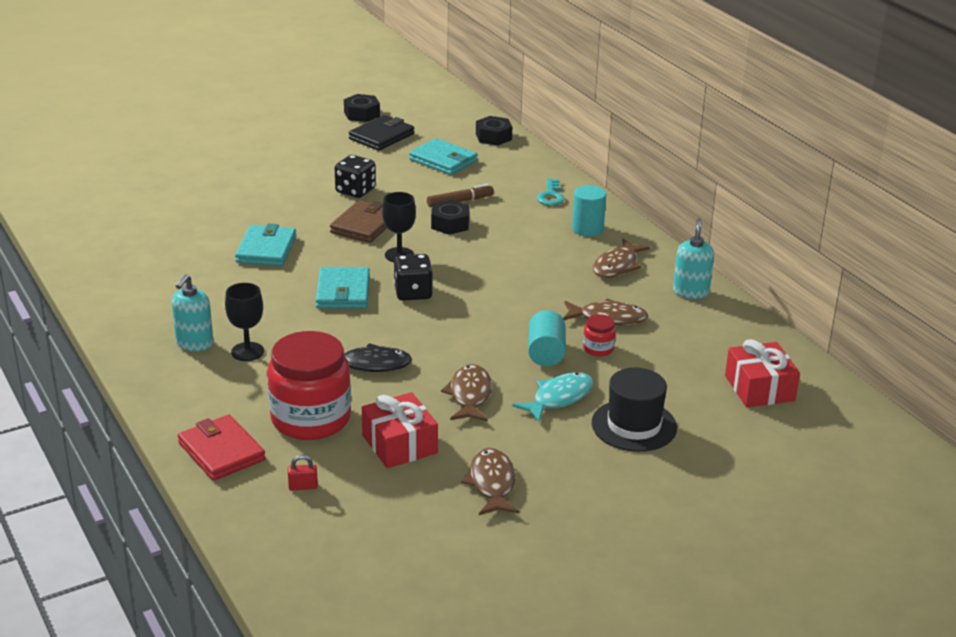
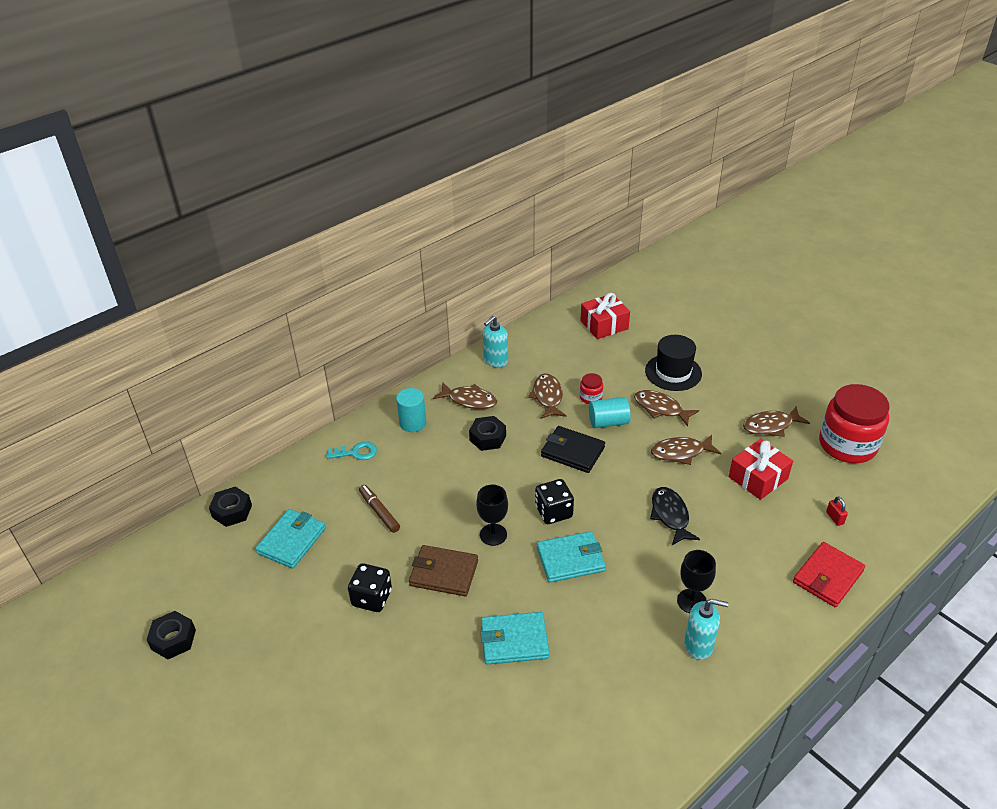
camera: 100 degrees left, 10 degrees up
(311, 419) = (758, 534): red jar -> red jar (847, 445)
(381, 136) = (236, 606): black wallet -> black wallet (572, 452)
(450, 224) = (425, 510): black nut -> black nut (488, 438)
(559, 398) = (660, 408): turquoise fish -> brown fish
(691, 292) = (495, 361): turquoise soap dispenser -> turquoise soap dispenser turned 45 degrees counterclockwise

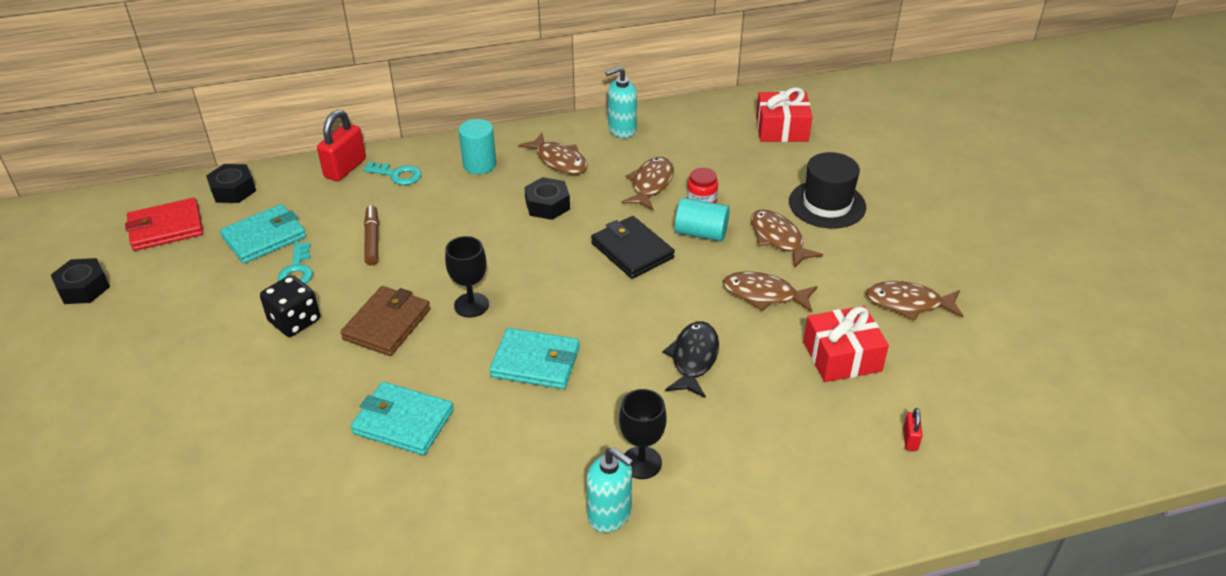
camera: 25 degrees right, 0 degrees up
(310, 461) = (345, 168): none -> red padlock
(340, 557) = (297, 270): none -> turquoise key
(444, 573) = (387, 324): brown wallet -> brown wallet turned 75 degrees clockwise
(553, 512) = (558, 306): black dice -> none
(827, 576) = (843, 504): red wallet -> red wallet (166, 228)
(847, 445) = (999, 360): red jar -> none

